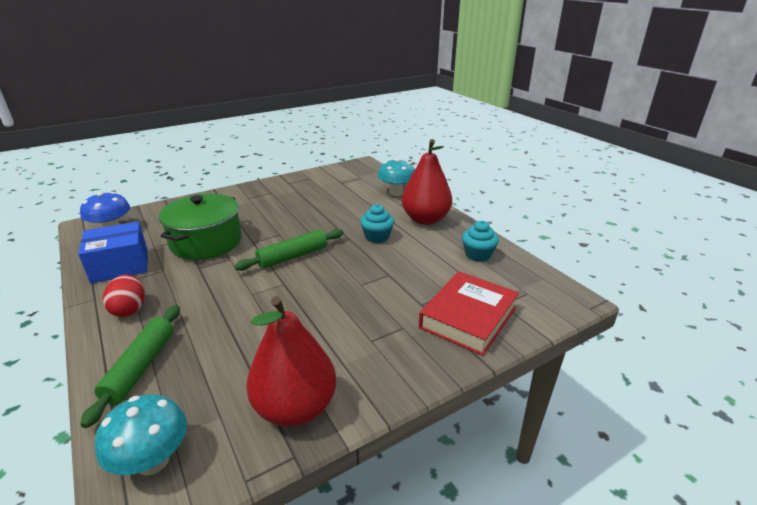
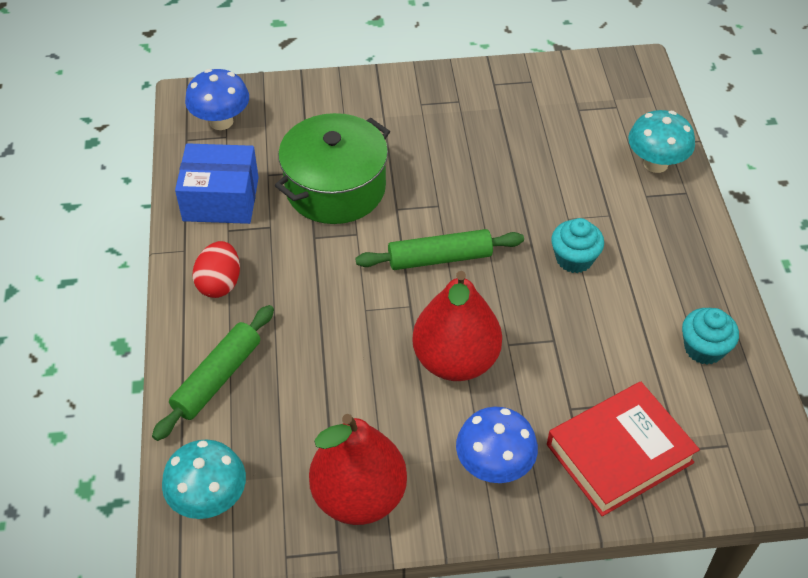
camera: 25 degrees right, 20 degrees up
(390, 351) = (494, 466): none -> blue mushroom
(425, 219) = (668, 245): red pear -> red pear (455, 360)

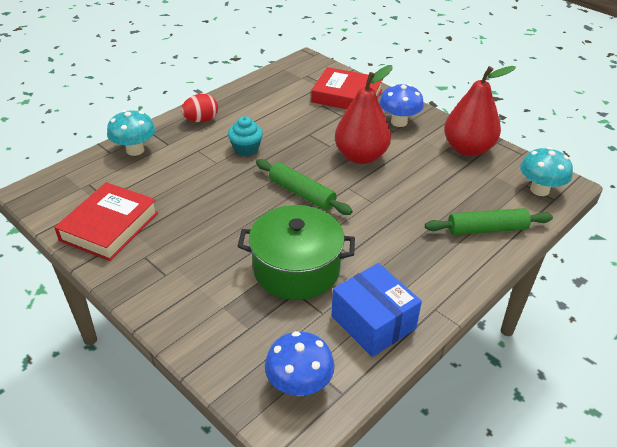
camera: 130 degrees left, 10 degrees down
(220, 283) = (434, 272): red egg -> red egg (201, 120)
(527, 95) = (109, 226): none -> red book
(704, 348) = (260, 95): turquoise cupcake -> none

